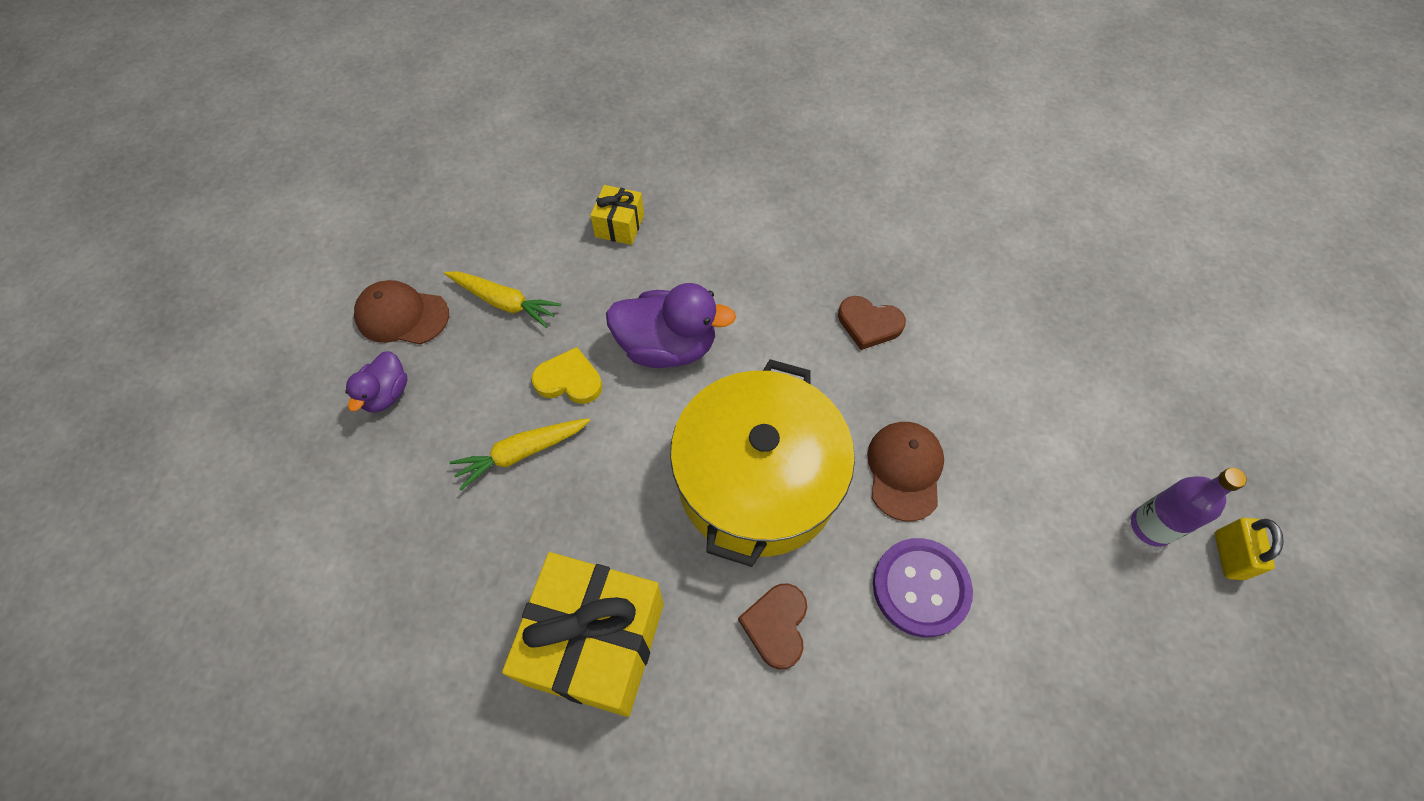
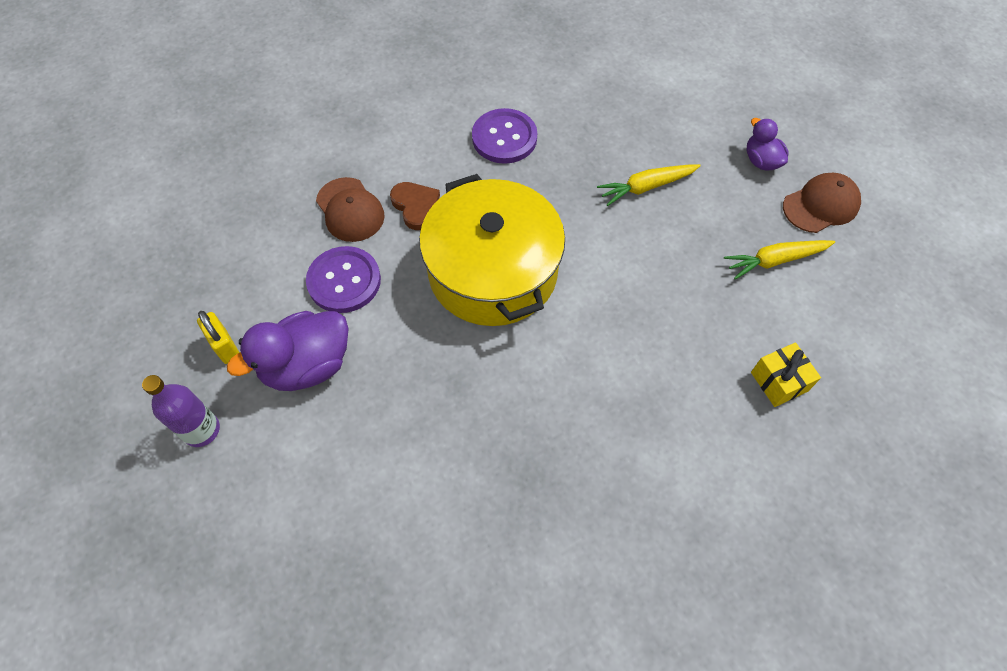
camera: 140 degrees right, 0 degrees up
(521, 453) = (646, 187): yellow carrot -> yellow carrot turned 135 degrees counterclockwise
(569, 380) = (671, 245): yellow heart -> none
(595, 643) = (504, 138): yellow gift -> purple button
(667, 347) = (636, 313): purple duck -> purple duck (307, 365)
(869, 324) = (509, 445): brown heart -> none
(904, 470) = (401, 346): brown cap -> brown cap (350, 210)
(1228, 555) = (135, 447): yellow padlock -> yellow padlock (225, 346)

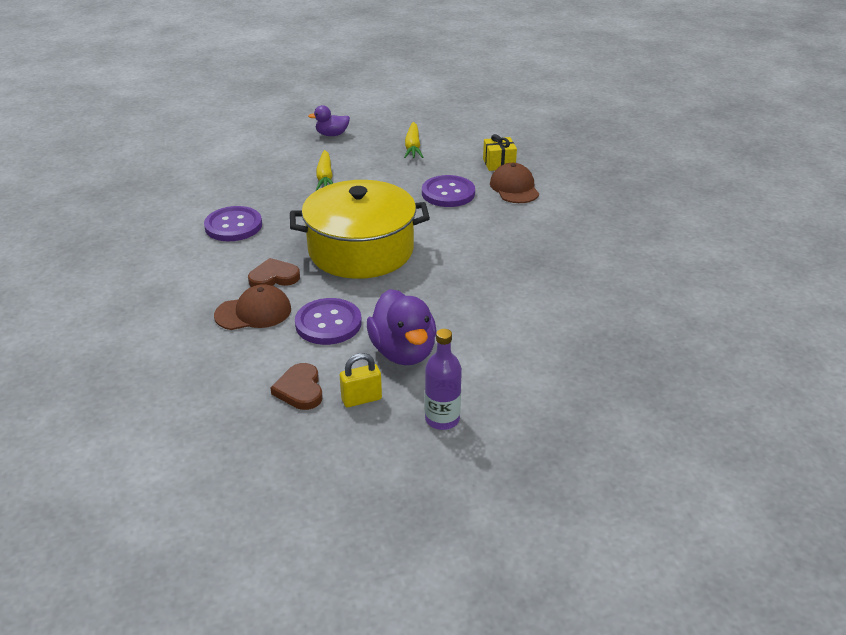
camera: 75 degrees left, 25 degrees down
(233, 289) = (300, 390): none -> brown heart
(664, 333) = (448, 193): none -> purple button
(821, 205) = (380, 124): brown cap -> brown cap (514, 188)

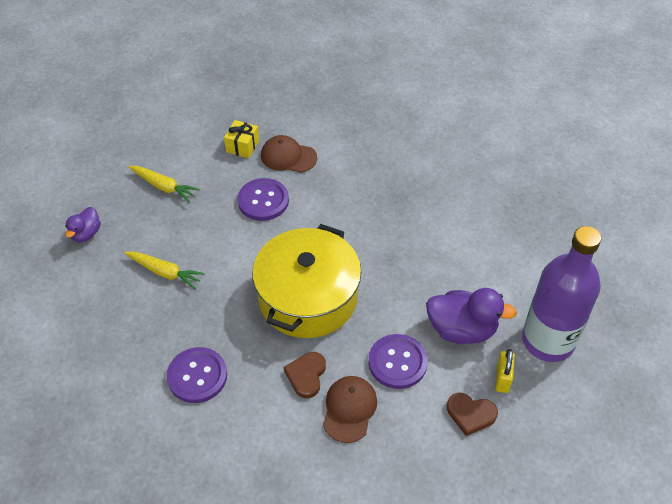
camera: 60 degrees left, 15 degrees up
(442, 419) = (548, 340): purple bottle -> purple bottle, size x2.00

